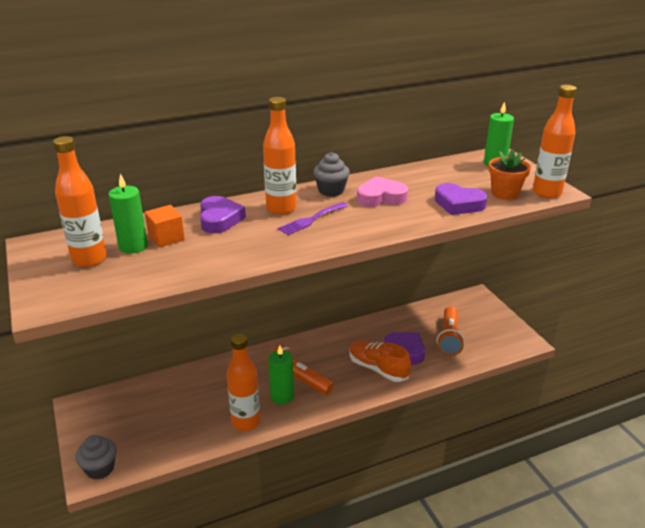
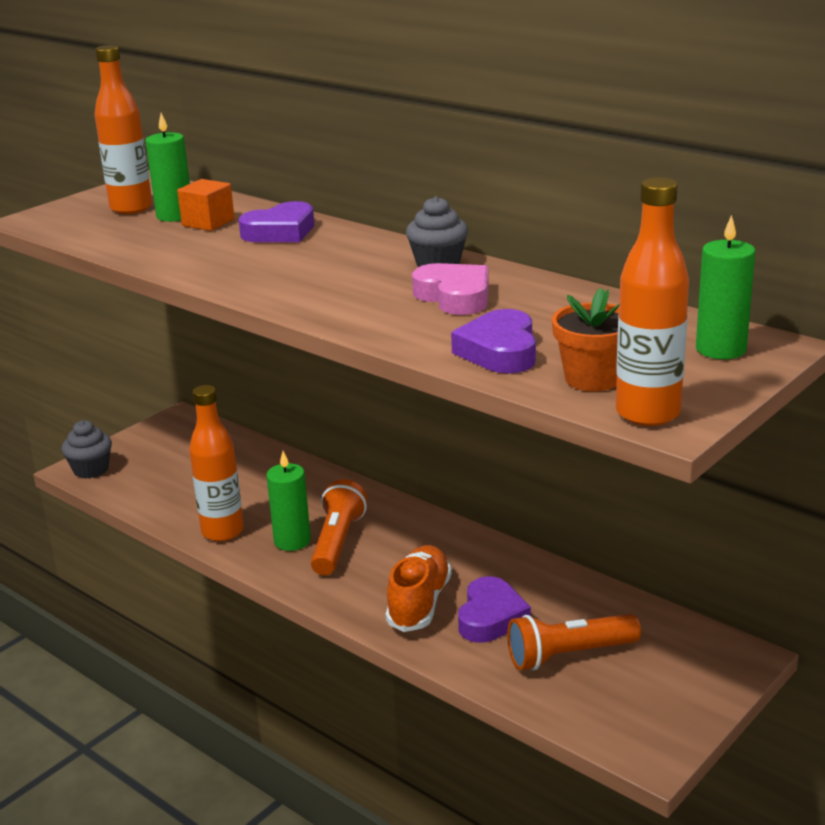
camera: 65 degrees right, 5 degrees down
(281, 208) = (346, 252): orange bottle -> none
(311, 220) = (331, 274): purple fork -> none

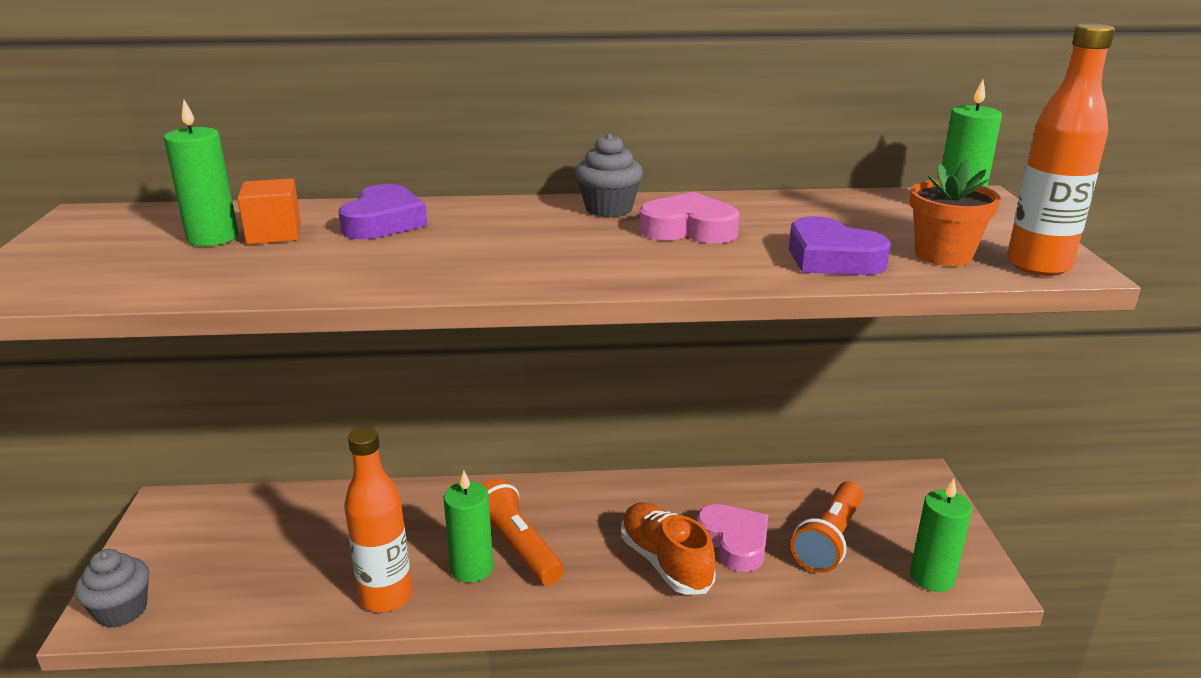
camera: 45 degrees left, 0 degrees up
(131, 208) = (131, 244): orange bottle -> none
(491, 617) = (734, 542): purple heart -> pink heart
(609, 724) = (932, 577): none -> green candle

